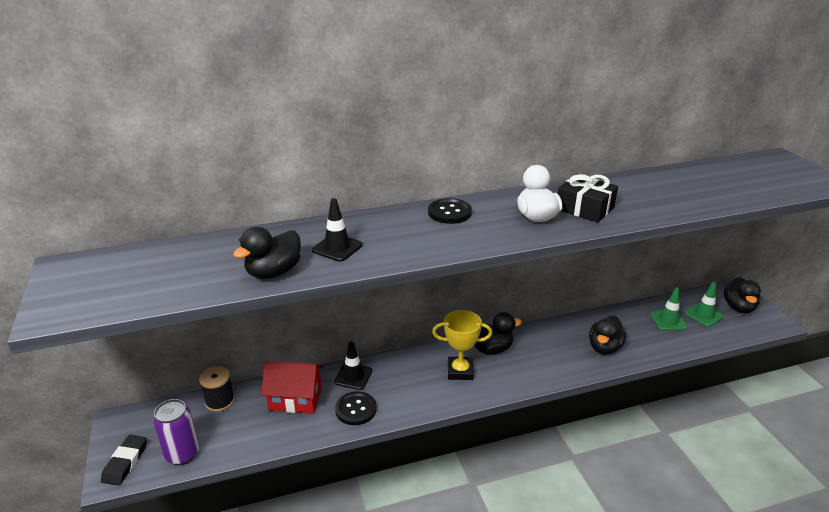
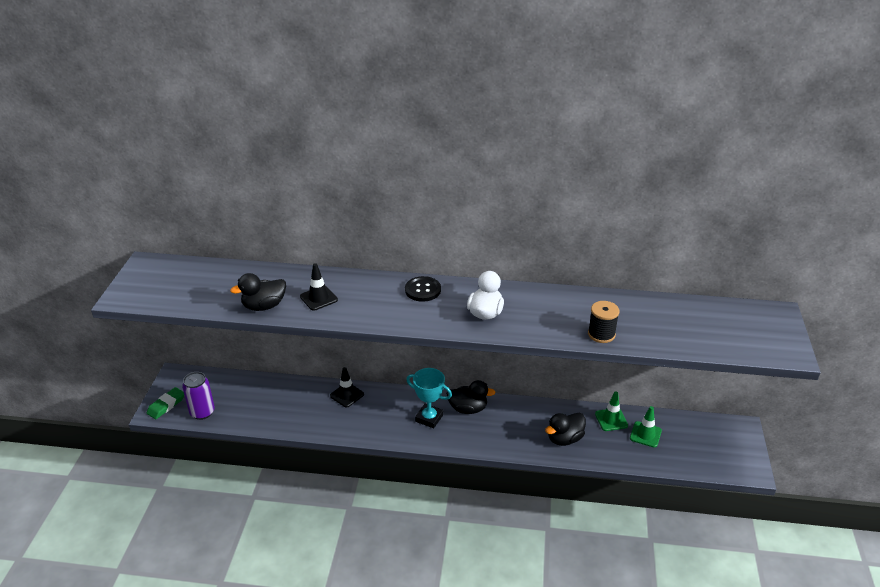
camera: 25 degrees right, 5 degrees up
(125, 462) = (166, 405): black eraser -> green eraser
(220, 401) = (245, 383): black spool -> black spool (601, 334)
(295, 399) = (296, 398): red house -> none
(356, 409) = (332, 421): black button -> none
(460, 371) = (429, 418): yellow trophy -> turquoise trophy
(585, 208) = (532, 316): black gift -> none
(704, 315) = (685, 440): green traffic cone -> green traffic cone (611, 419)
(738, 307) = (728, 445): black duck -> none

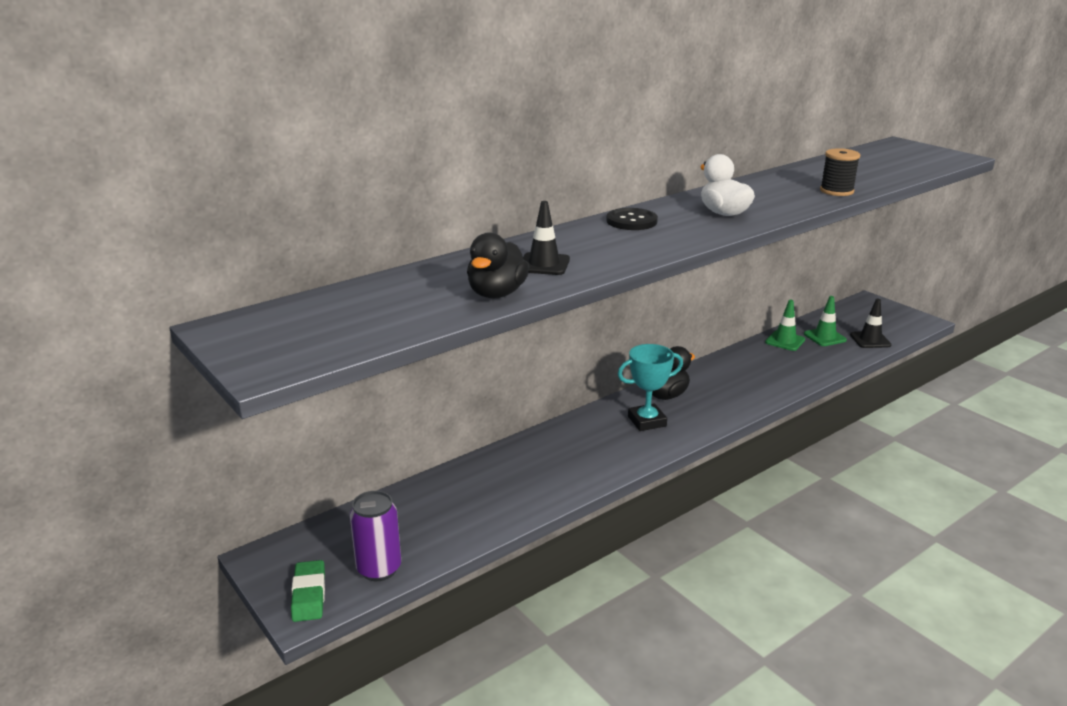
camera: 45 degrees left, 10 degrees down
(347, 395) = (530, 450): black traffic cone -> black traffic cone (870, 340)
(564, 439) = (780, 371): black duck -> none

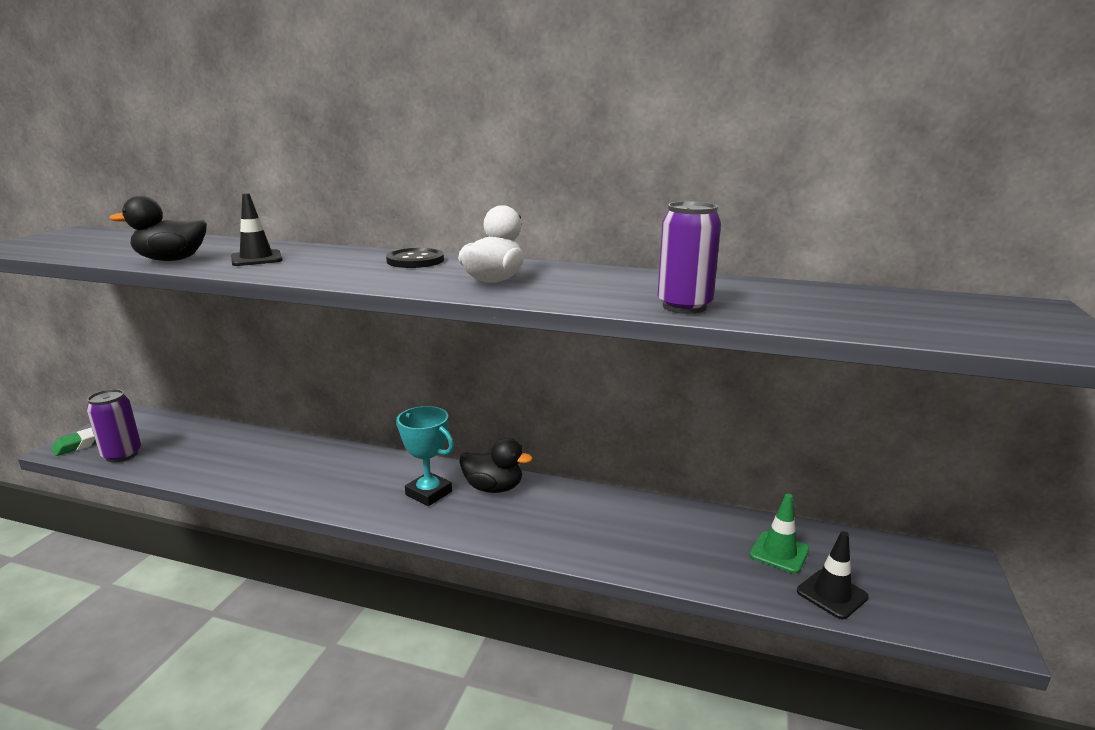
camera: 55 degrees right, 5 degrees down
(785, 341) = (721, 525): green traffic cone -> none
(836, 191) = (684, 307): black spool -> purple can

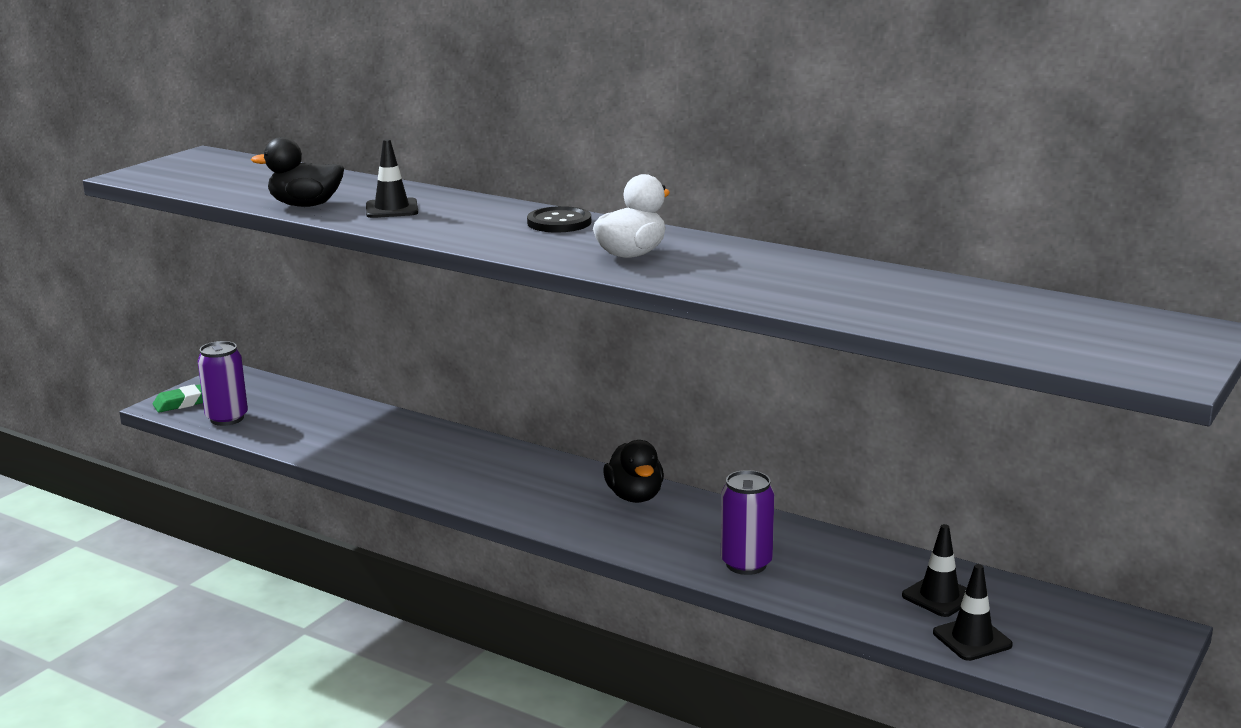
camera: 15 degrees right, 0 degrees up
(429, 493) = (558, 494): turquoise trophy -> none
(493, 488) = (635, 496): black duck -> black duck turned 45 degrees clockwise
(684, 307) = (807, 301): purple can -> purple can (746, 564)
(779, 552) = (939, 596): green traffic cone -> black traffic cone

